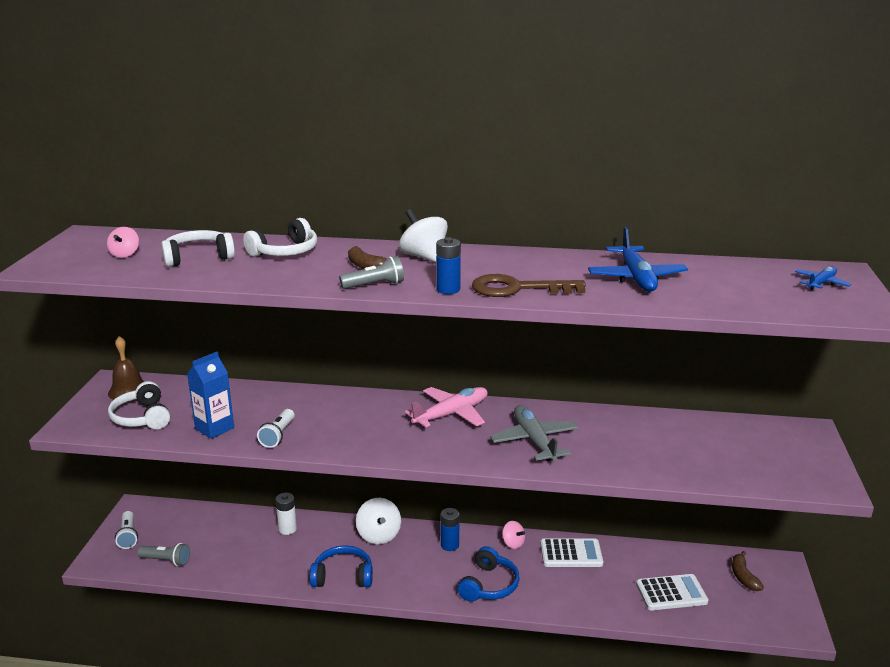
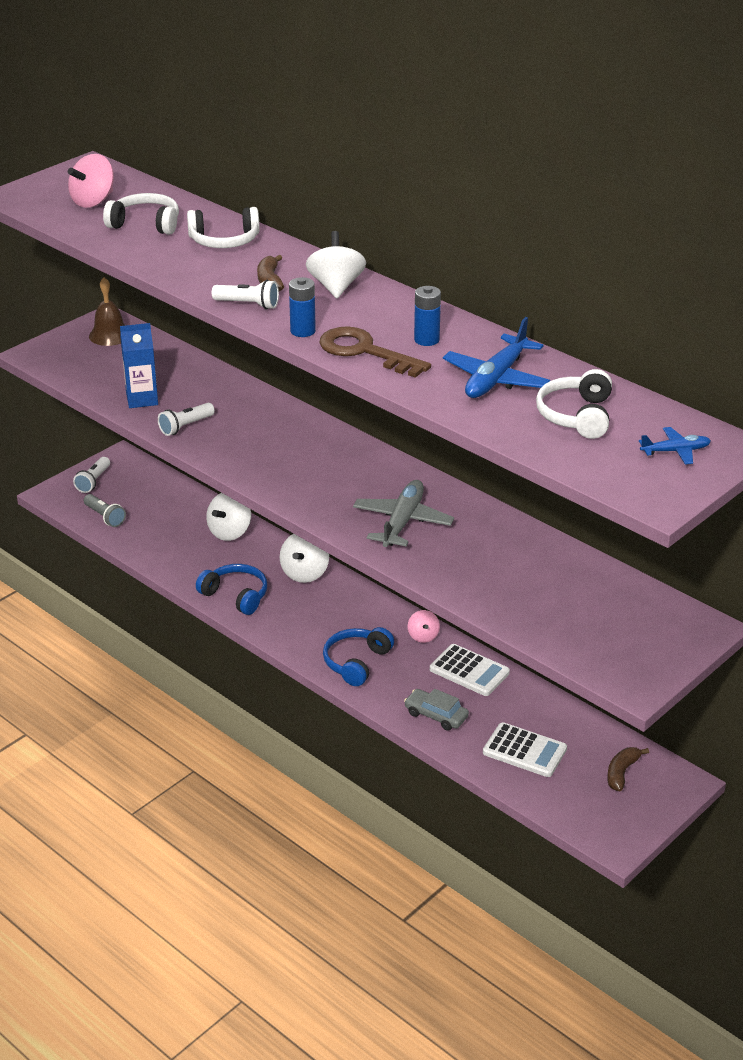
camera: 35 degrees right, 10 degrees up
(125, 254) = (93, 201): pink spinning top -> pink spinning top, size x1.66
(142, 417) = (96, 366): white headphones -> white headphones (576, 416)
(287, 529) = (230, 532): white battery -> white spinning top
(375, 285) = (248, 304): grey flashlight -> white flashlight
(449, 545) = (360, 611): blue battery -> blue battery (426, 340)
(451, 414) = (359, 465): pink plane -> none
(489, 585) = (356, 662): blue headphones -> blue headphones turned 150 degrees clockwise
(587, 597) = (436, 715): none -> grey car

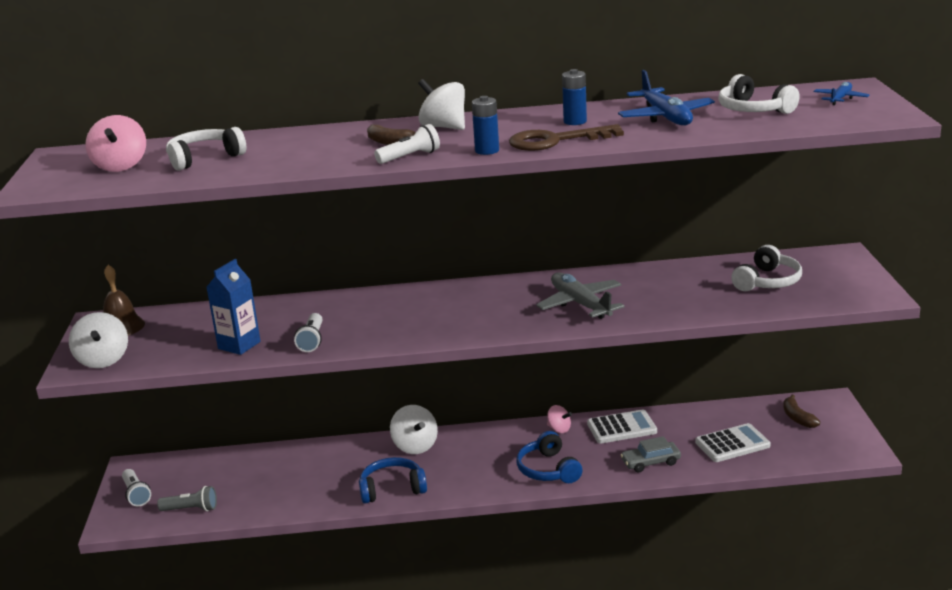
camera: 45 degrees left, 10 degrees down
(224, 240) = (295, 141): white headphones -> white headphones (767, 281)
(230, 532) = (313, 457): white spinning top -> white spinning top (103, 360)

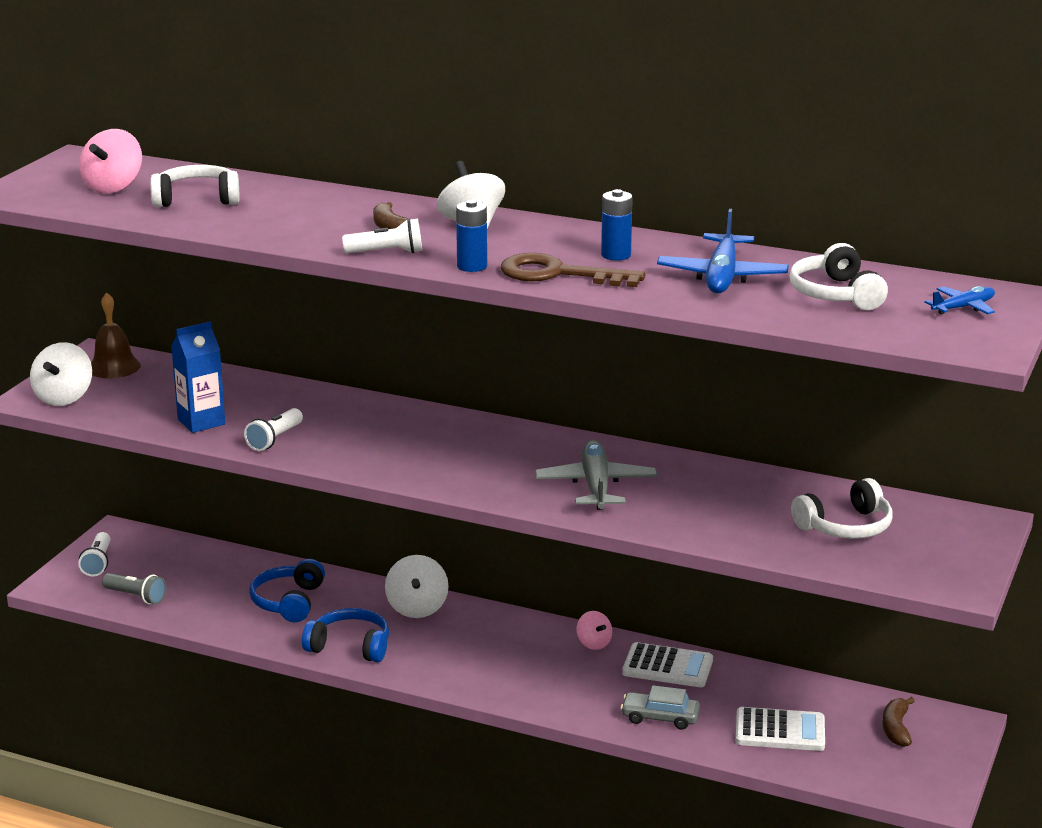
camera: 25 degrees right, 0 degrees up
(548, 469) = (535, 684): blue headphones -> blue headphones (288, 602)

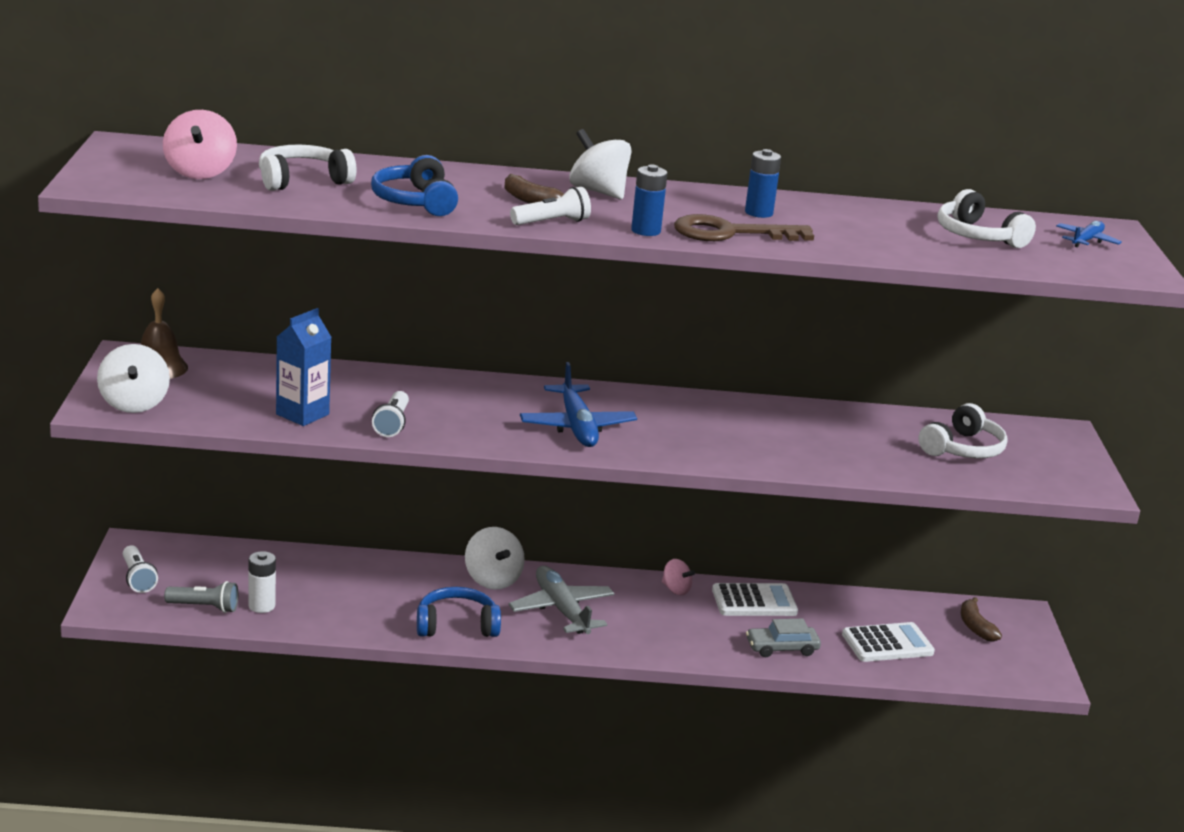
camera: 25 degrees left, 0 degrees up
(186, 603) = (261, 606): none -> white battery
(288, 602) = (364, 591): blue headphones -> blue headphones (415, 202)
(596, 486) = (728, 437): grey plane -> grey plane (562, 610)
(722, 276) = (869, 226): blue plane -> blue plane (577, 426)

